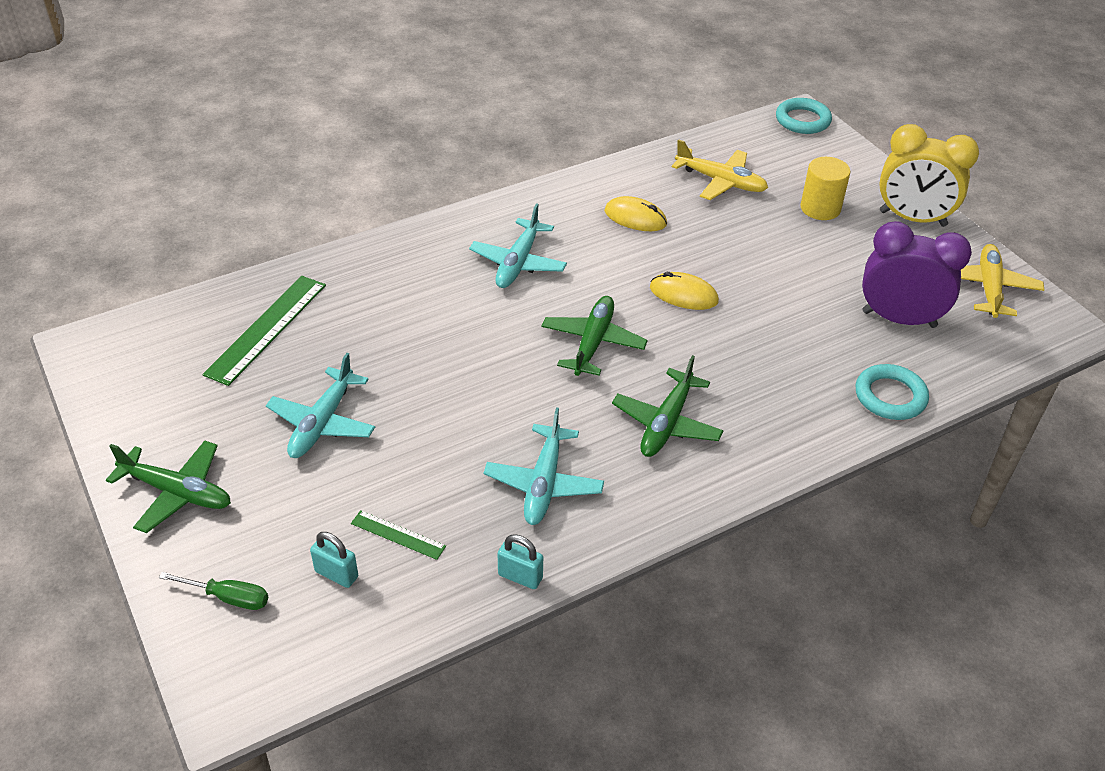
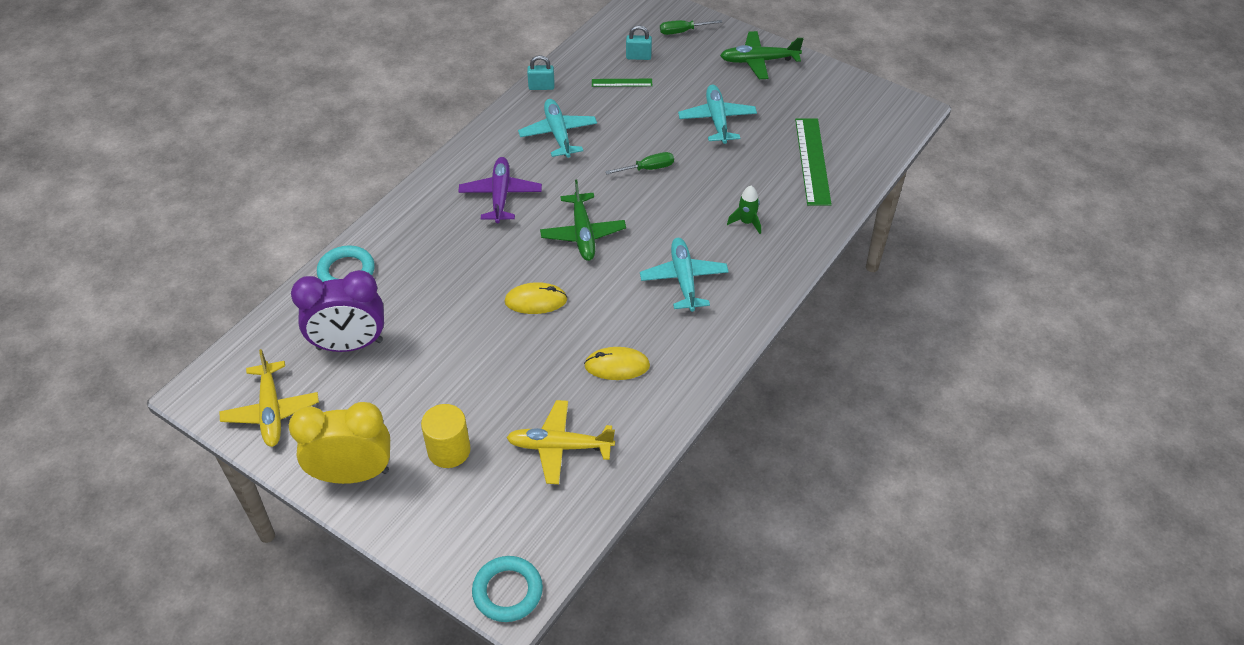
camera: 155 degrees right, 5 degrees up
(406, 292) = (746, 222): none -> green rocket
(463, 390) = (648, 168): none -> green screwdriver
(666, 423) = (500, 195): green plane -> purple plane

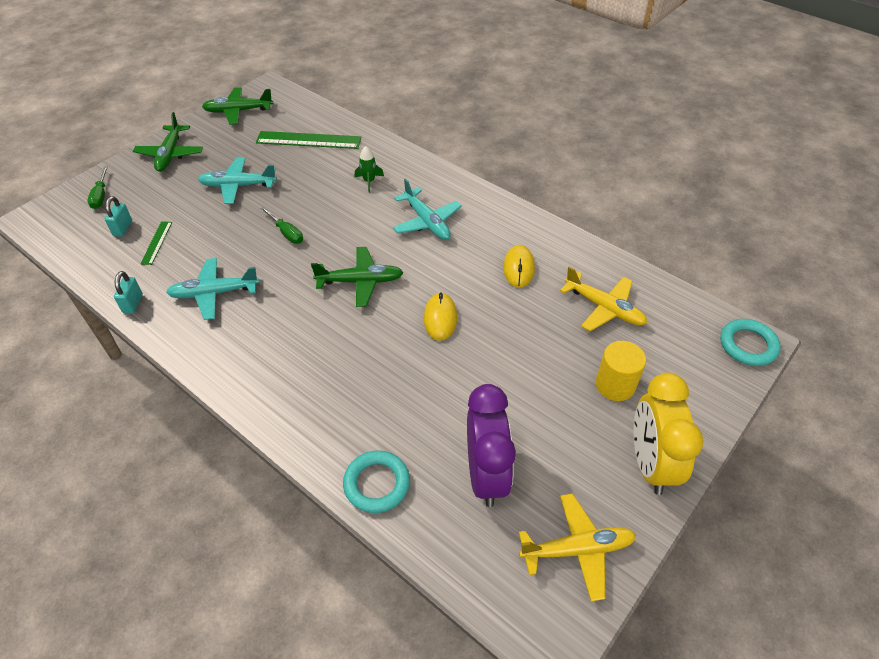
camera: 85 degrees left, 0 degrees up
(500, 195) = (291, 342): purple plane -> none
(559, 447) = (604, 308): yellow plane -> yellow plane turned 60 degrees counterclockwise
(648, 168) = (286, 233): green screwdriver -> green screwdriver turned 150 degrees clockwise
(684, 279) = (427, 222): turquoise plane -> turquoise plane turned 120 degrees counterclockwise
(852, 94) = (238, 111): none -> green plane

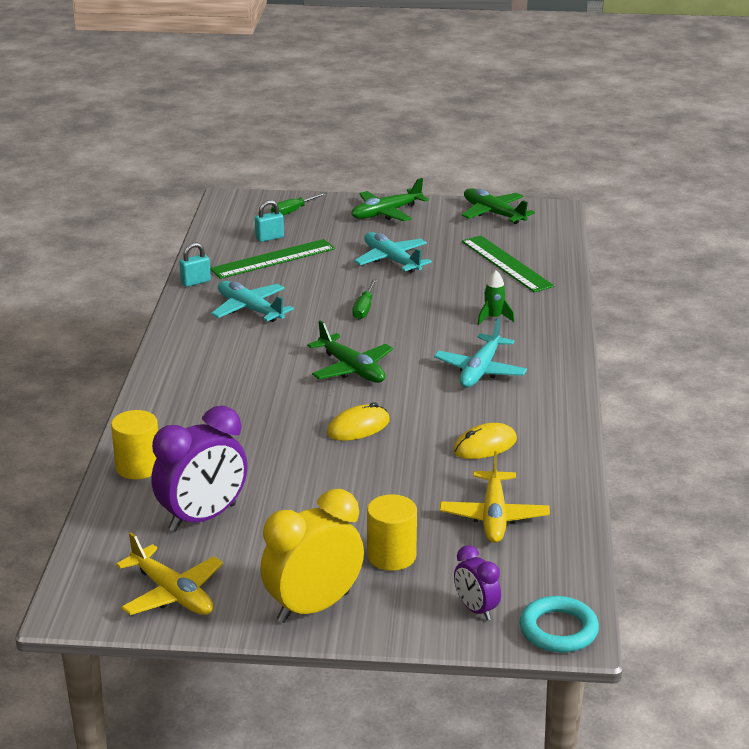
camera: 55 degrees right, 20 degrees down
(156, 242) = (273, 259): green ruler -> green ruler, size x1.94
(376, 484) = (138, 467): turquoise ring -> yellow cylinder
(704, 373) = (476, 609): none -> purple clock

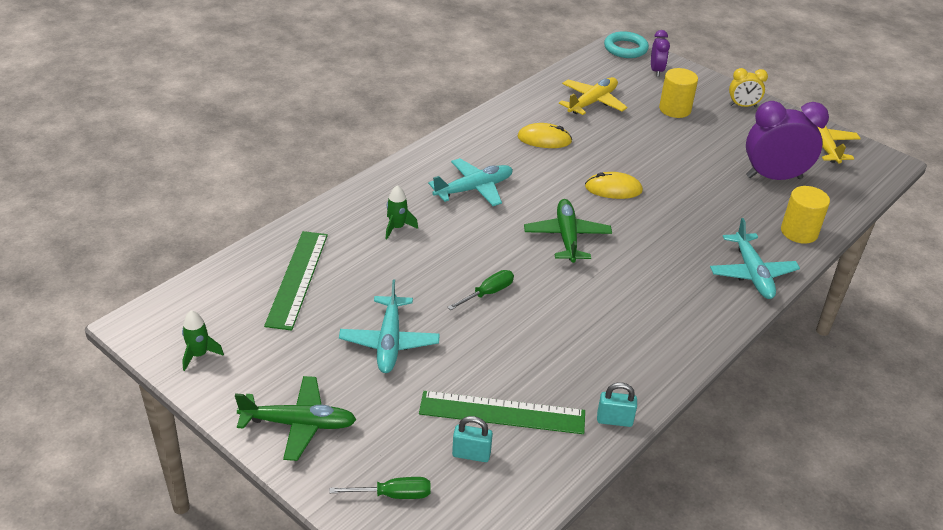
camera: 145 degrees left, 10 degrees up
(249, 309) = (591, 348): turquoise plane -> turquoise plane (752, 273)
(313, 607) = (742, 106): yellow clock -> yellow clock, size x0.53
(493, 213) = (199, 355): green plane -> green rocket

